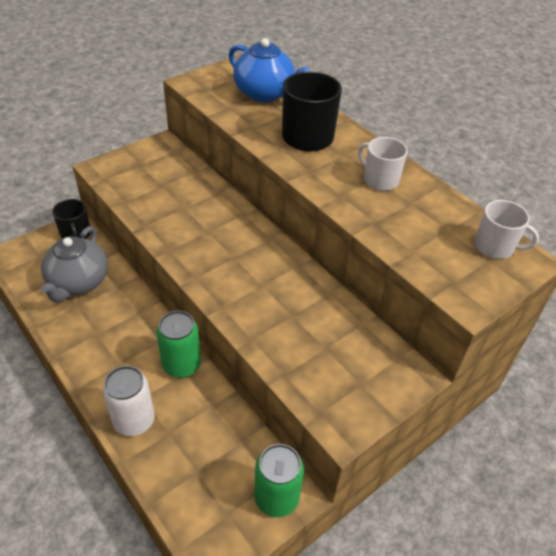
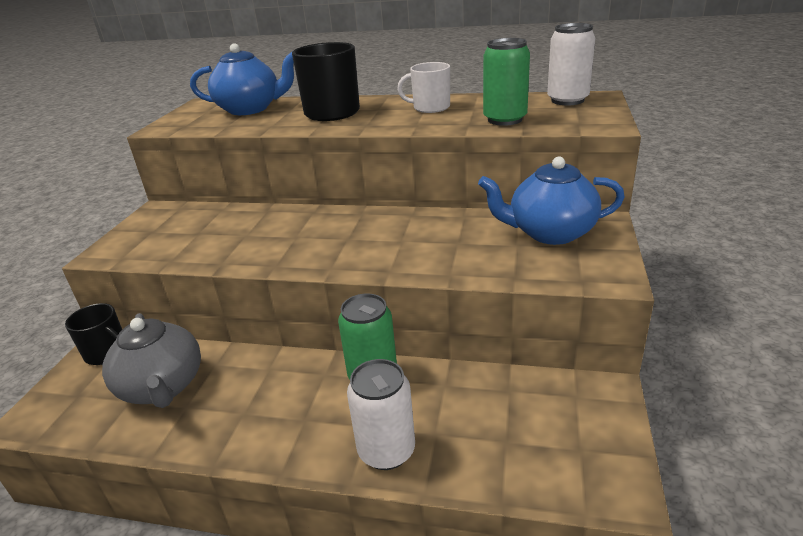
camera: 35 degrees left, 15 degrees down
(276, 497) = (597, 404): green can -> green can (505, 119)
(362, 356) = (550, 233): none -> blue teapot
(495, 246) = (567, 100): white mug -> white can

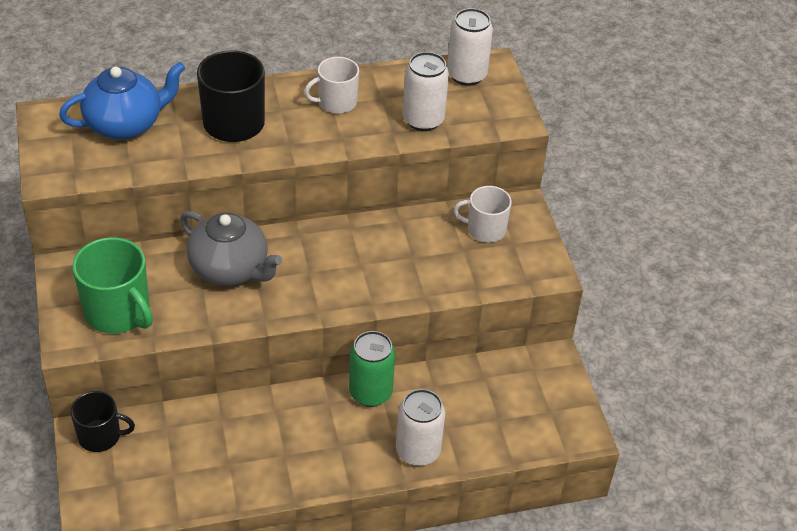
camera: 30 degrees left, 15 degrees up
(162, 241) = (118, 312): none -> green mug
(163, 387) = (191, 453): grey teapot -> grey teapot (230, 269)
(505, 119) = (423, 120): green can -> white can
(550, 233) = (485, 229): blue teapot -> white mug

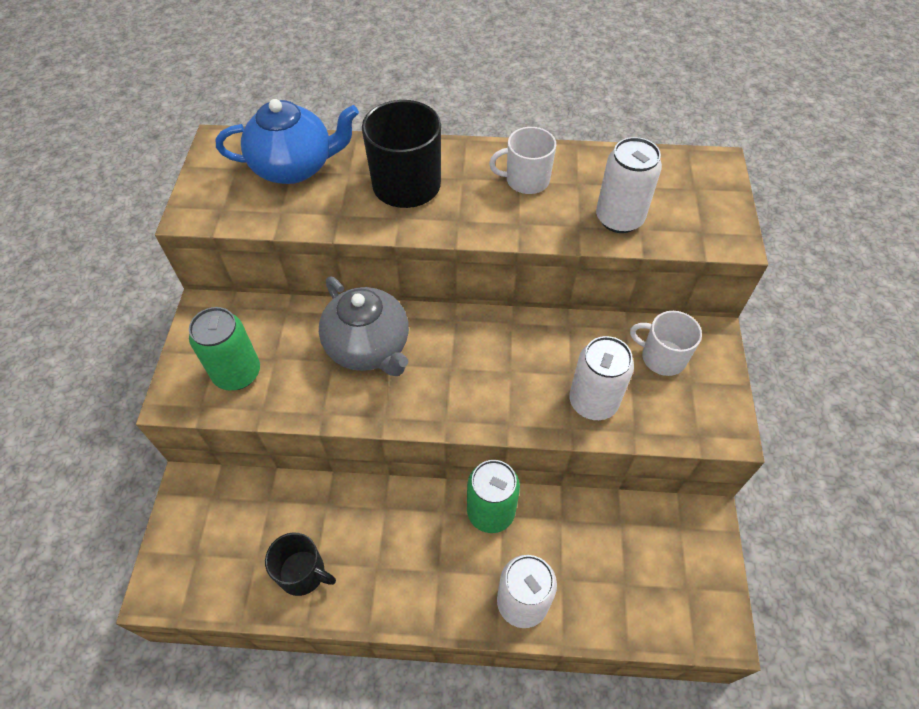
camera: 20 degrees right, 10 degrees up
(100, 436) = (202, 494): black mug -> black mug (303, 573)
(118, 312) = (237, 373): green mug -> green can
(466, 75) = (684, 172): white can -> white can (593, 402)

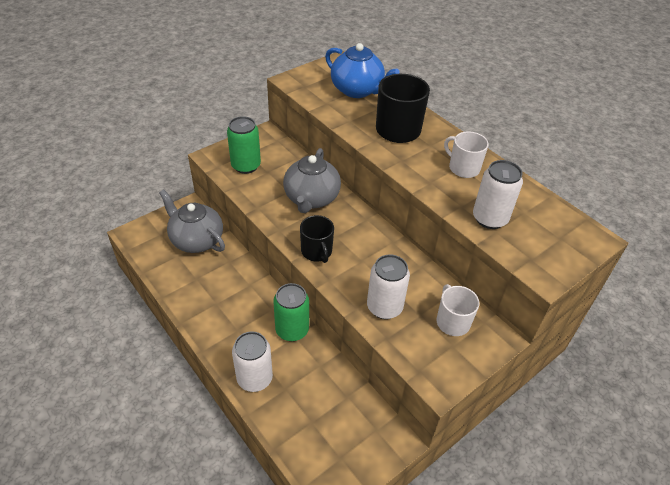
camera: 45 degrees right, 10 degrees down
(254, 518) = (196, 240): none -> grey teapot
(303, 573) = (186, 277): black mug -> black mug (317, 251)

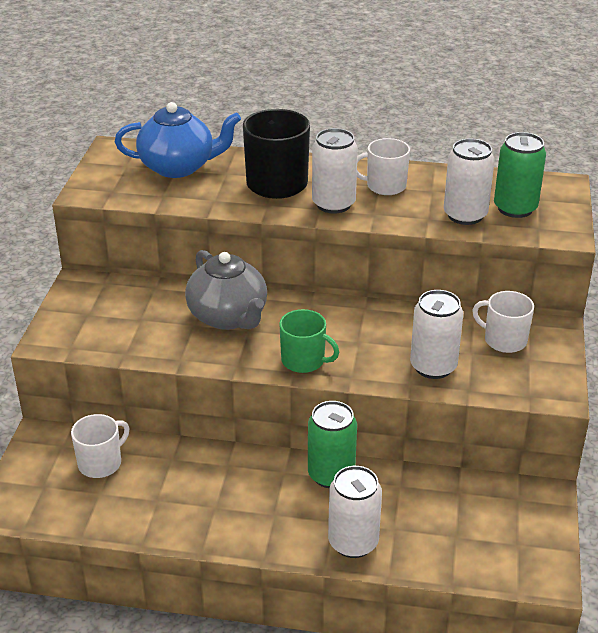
camera: 40 degrees left, 10 degrees down
(196, 240) = (101, 463): grey teapot -> white mug
(246, 166) = (105, 327): green can -> green can (515, 208)
(317, 251) = (304, 361): black mug -> green mug
(414, 162) = (333, 204): none -> white can

